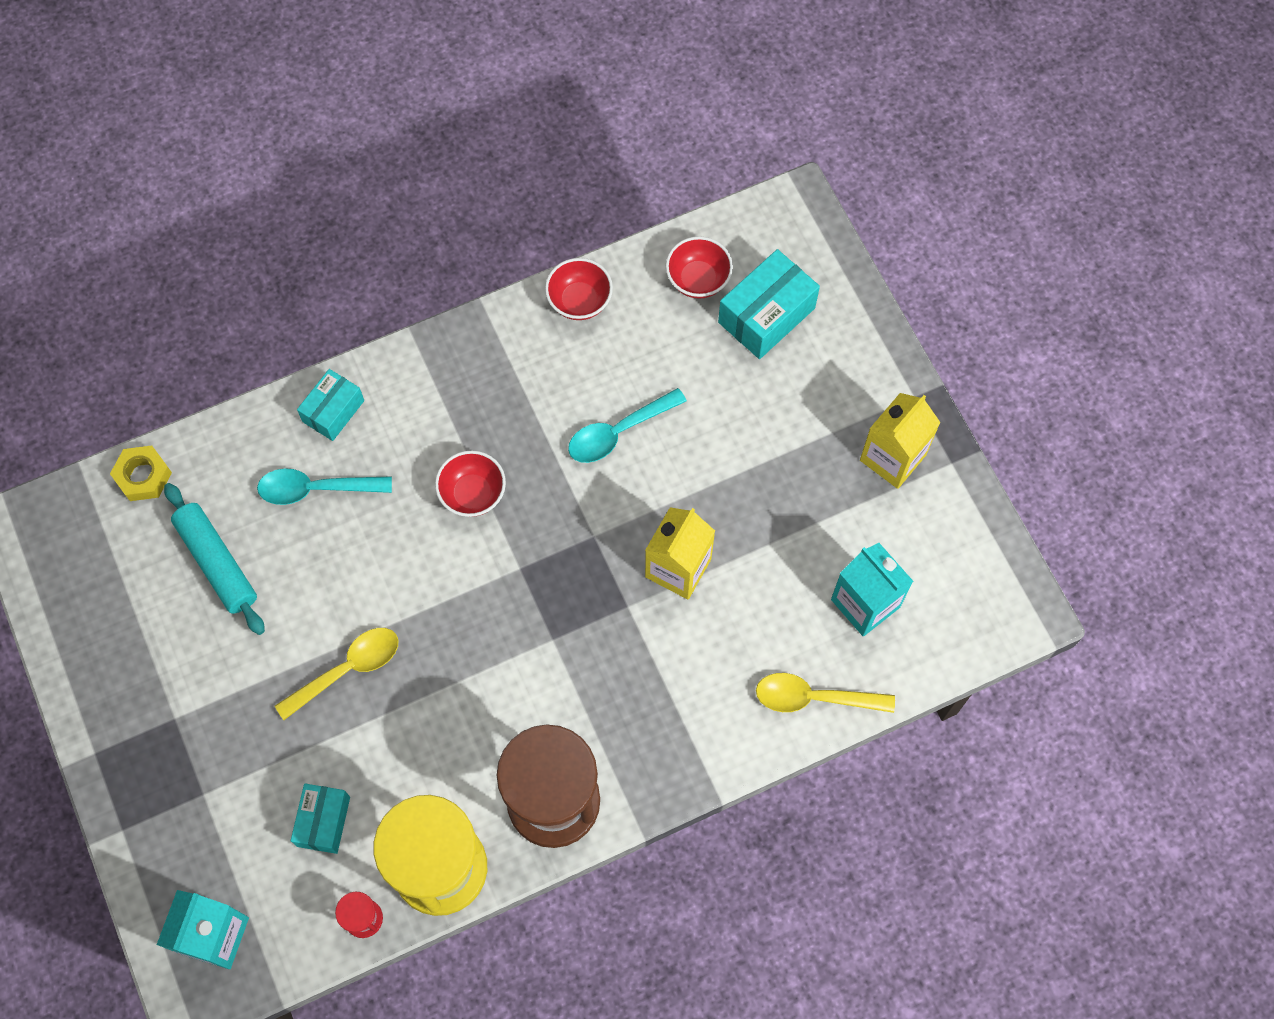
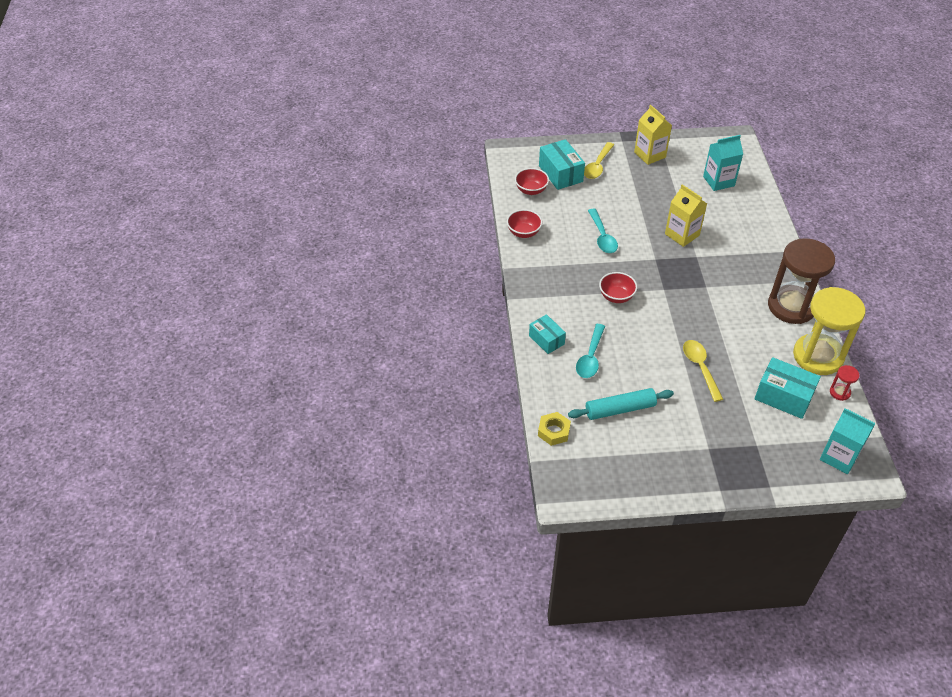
camera: 70 degrees left, 20 degrees down
(323, 821) = (783, 397): turquoise box -> turquoise box, size x1.56
(814, 698) = (760, 208): yellow spoon -> yellow spoon (597, 166)

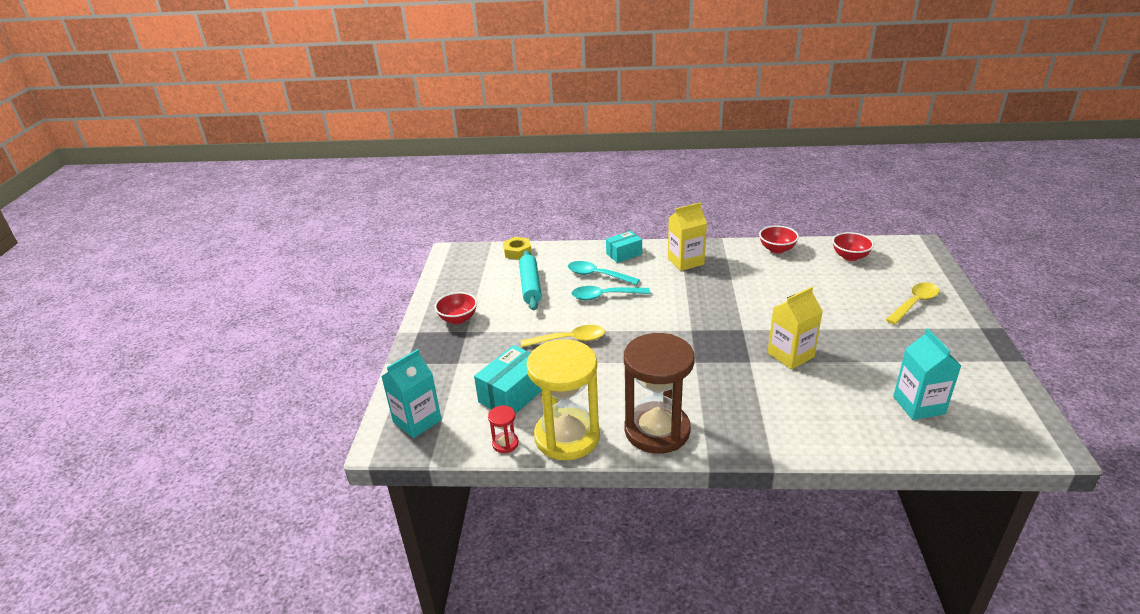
camera: 100 degrees right, 15 degrees down
(560, 173) = (888, 277): turquoise box -> none
(597, 166) = (914, 303): yellow spoon -> yellow spoon turned 105 degrees clockwise
(602, 237) = (777, 296): turquoise spoon -> turquoise spoon (605, 296)
(616, 296) = (680, 297): red bowl -> red bowl (458, 319)
(650, 155) = (958, 348): yellow carton -> yellow carton (685, 261)

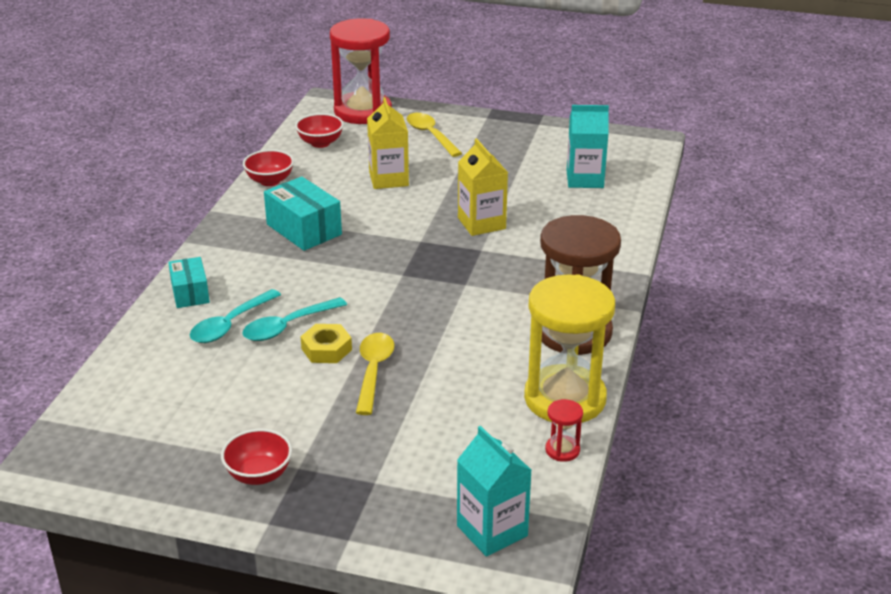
camera: 80 degrees left, 0 degrees up
(513, 394) = (468, 434): turquoise box -> turquoise box (304, 229)
(517, 252) = (100, 393): yellow nut -> yellow nut (326, 349)
(530, 286) = (214, 390): turquoise rolling pin -> none
(605, 296) = (288, 326): turquoise spoon -> turquoise spoon turned 45 degrees clockwise
(685, 261) = (248, 248): yellow carton -> yellow carton (388, 179)
(920, 264) = (363, 111): none -> red hourglass

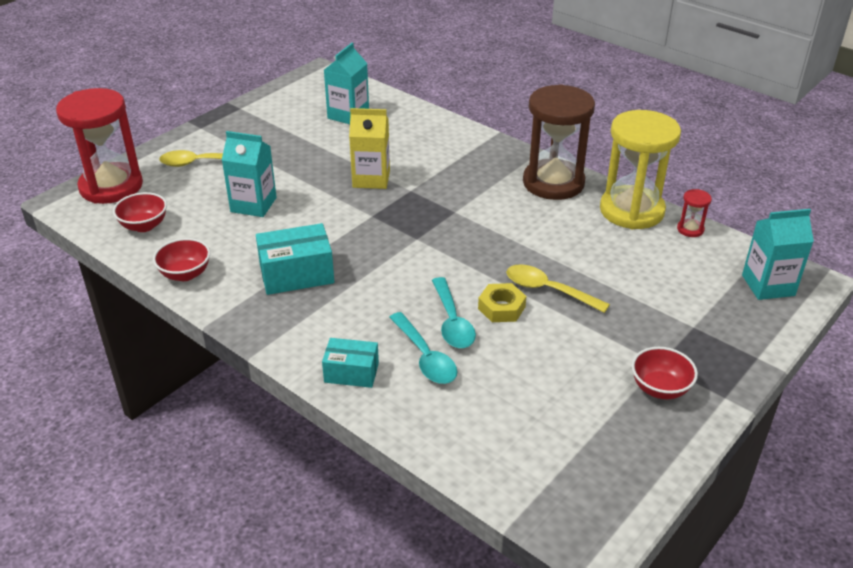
camera: 65 degrees left, 5 degrees up
(388, 179) = (253, 205): yellow carton -> turquoise carton

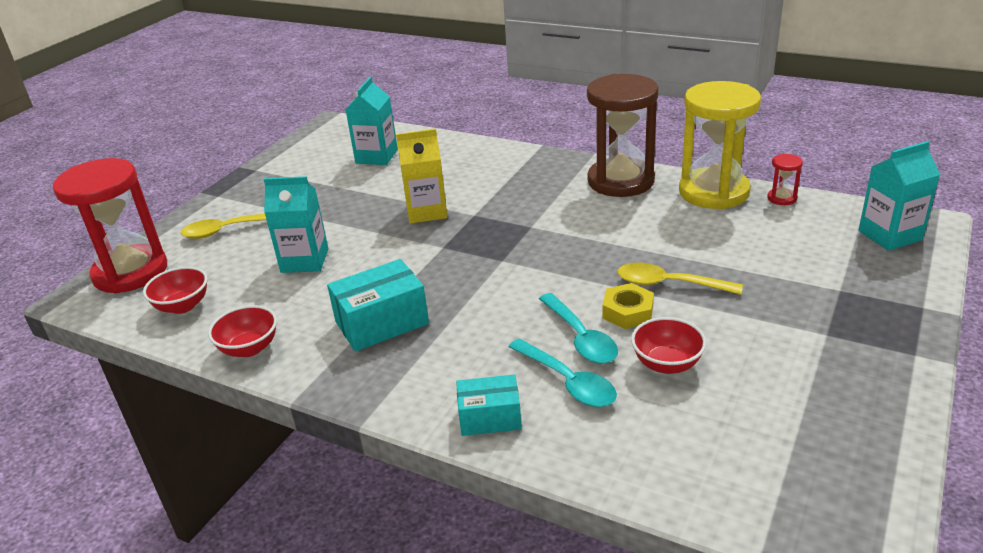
camera: 10 degrees left, 5 degrees down
(660, 388) = (842, 360): red bowl -> red bowl (666, 364)

